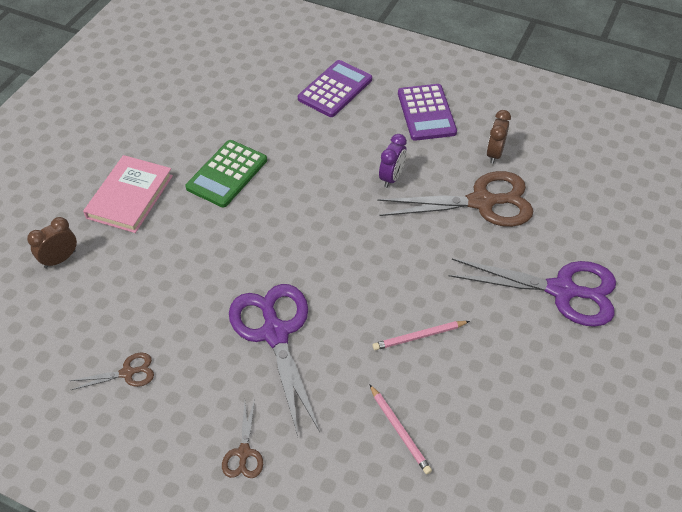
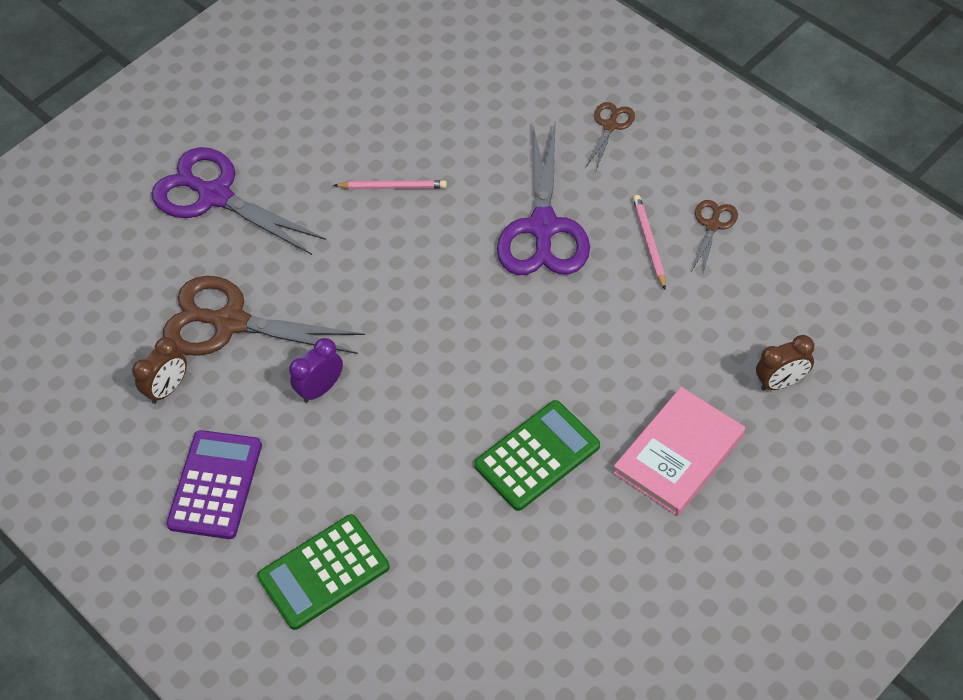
camera: 155 degrees left, 5 degrees up
(128, 373) = (713, 225): brown scissors -> brown scissors turned 105 degrees clockwise
(335, 89) = (324, 572): purple calculator -> green calculator
(399, 430) = (456, 110): pink pencil -> pink pencil (649, 242)

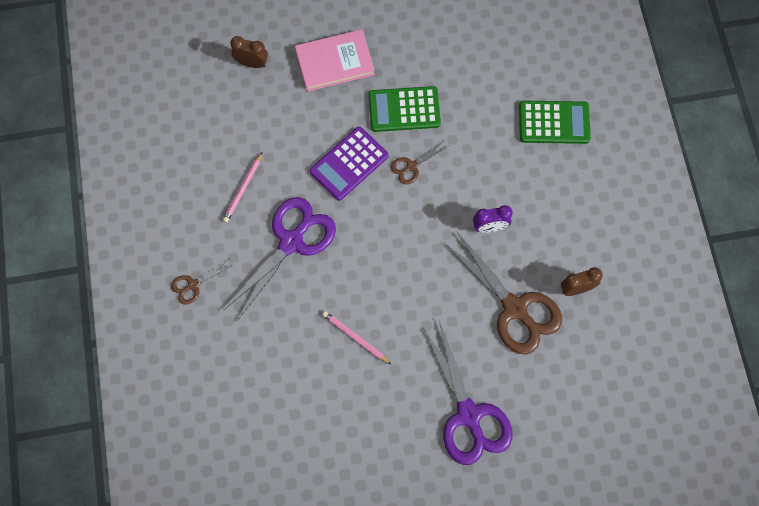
camera: 150 degrees left, 15 degrees up
(215, 485) = (582, 209): purple calculator -> purple calculator (349, 164)
(713, 225) = (200, 174): brown scissors -> brown scissors (411, 166)

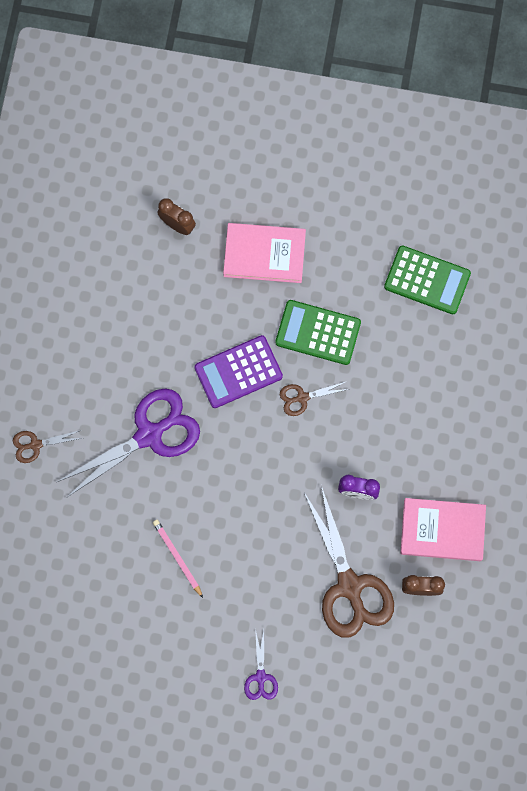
camera: 20 degrees right, 5 degrees up
(243, 189) = (120, 360): pink pencil -> none
(469, 415) = (260, 677): purple scissors -> purple scissors, size x0.46
(554, 122) = (470, 402): green calculator -> green calculator (427, 280)
(574, 234) = (442, 530): none -> pink book

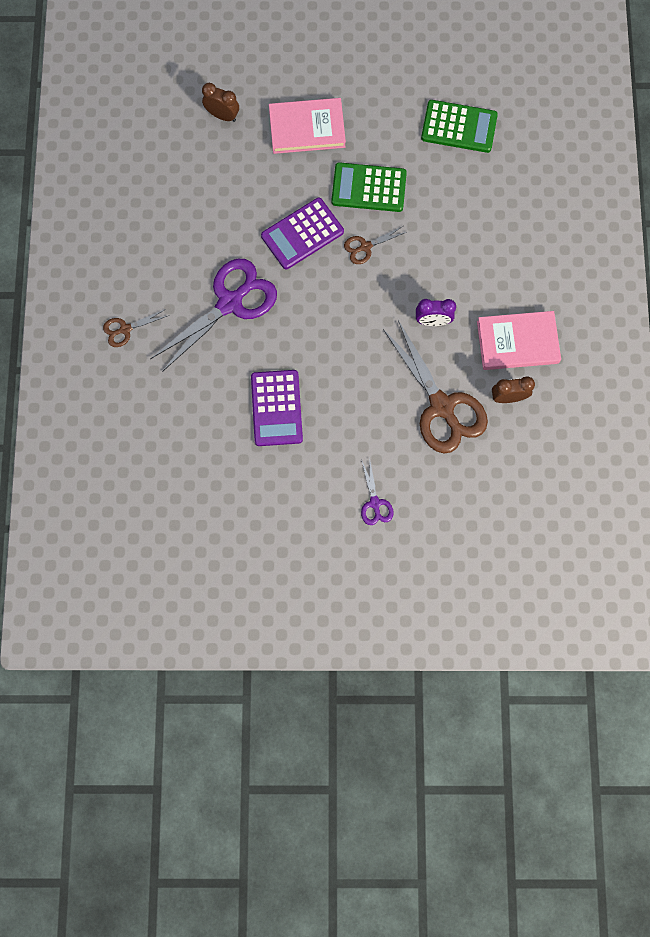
camera: 10 degrees left, 0 degrees up
(177, 557) = (276, 408): pink pencil -> purple calculator

